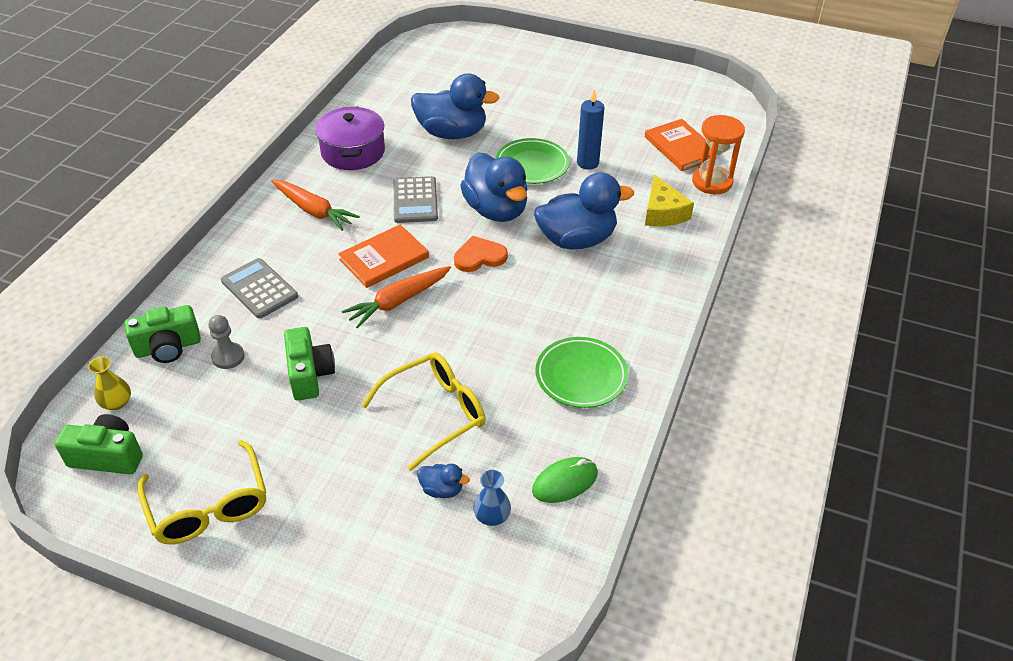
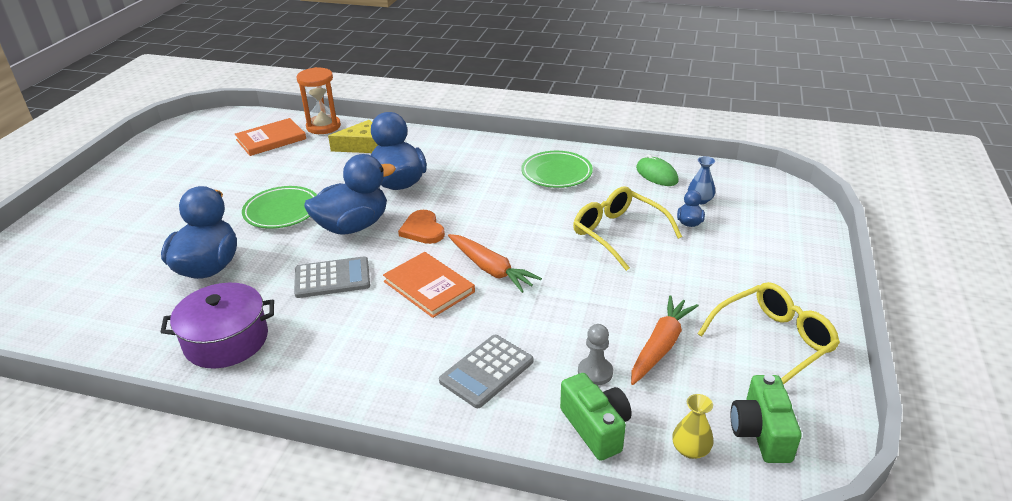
camera: 95 degrees left, 10 degrees down
(309, 374) = (600, 309): green camera -> none
(313, 211) = (344, 353): orange carrot -> orange carrot (660, 346)
(587, 163) = (285, 182): blue candle -> none

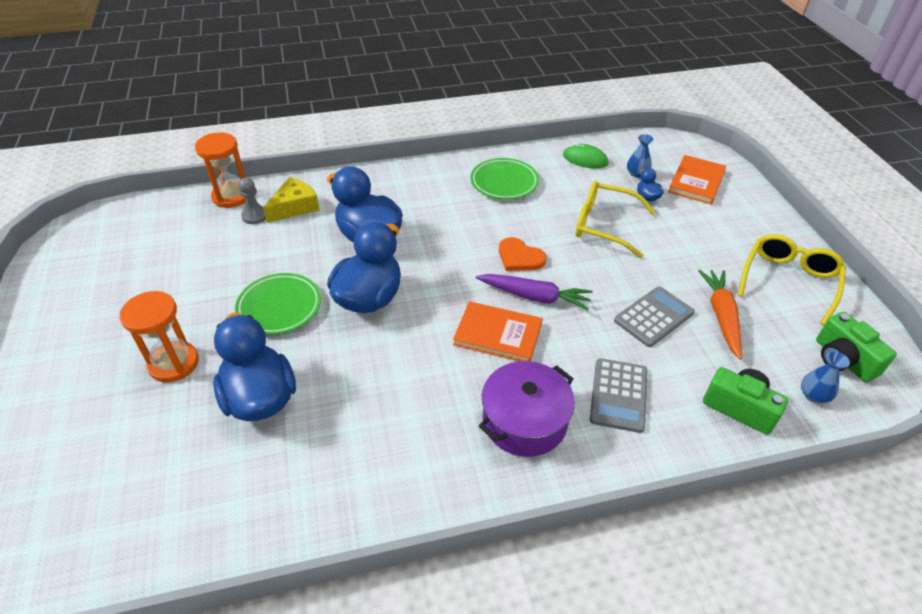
camera: 30 degrees left, 10 degrees up
(177, 225) = (174, 363): none -> orange hourglass
(226, 340) = (359, 469): purple pot -> purple pot (524, 421)
(271, 139) = (186, 228): orange book -> orange book (696, 182)
(332, 278) = (401, 360): grey calculator -> grey calculator (654, 317)
(422, 229) = (439, 278): orange heart -> orange heart (519, 257)
(491, 269) = (534, 297): orange carrot -> purple carrot
(595, 372) = (697, 359): grey pawn -> grey pawn (255, 216)
(690, 449) = (814, 395): yellow vase -> blue vase

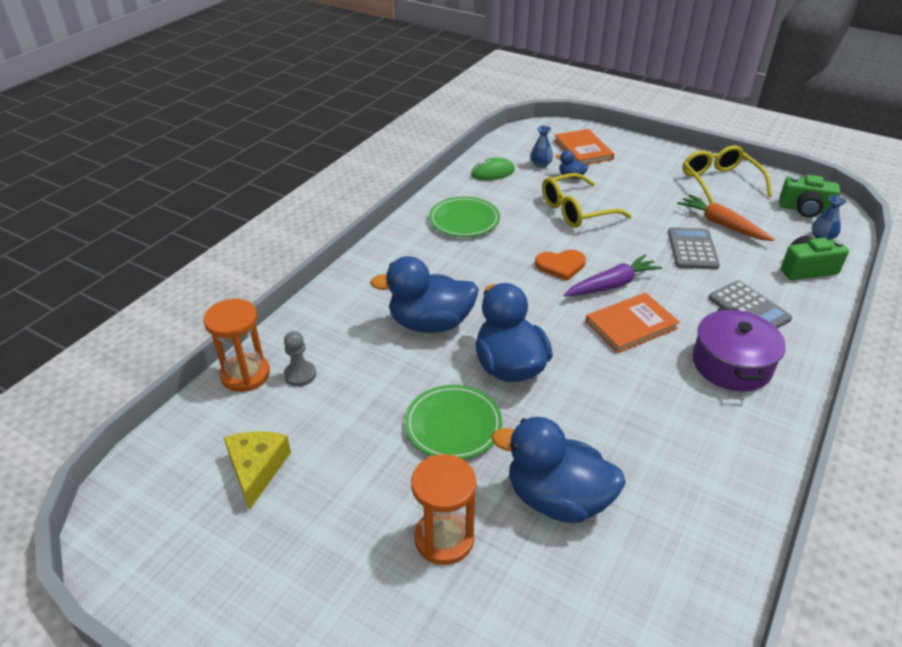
camera: 45 degrees left, 5 degrees down
(294, 207) = (325, 343): yellow cheese -> yellow cheese (257, 469)

